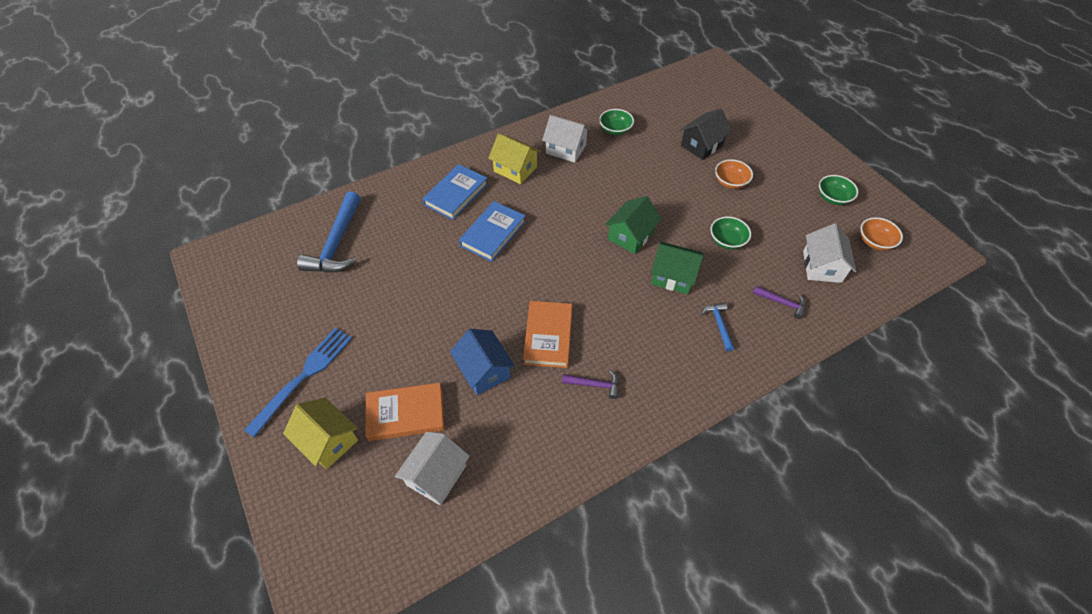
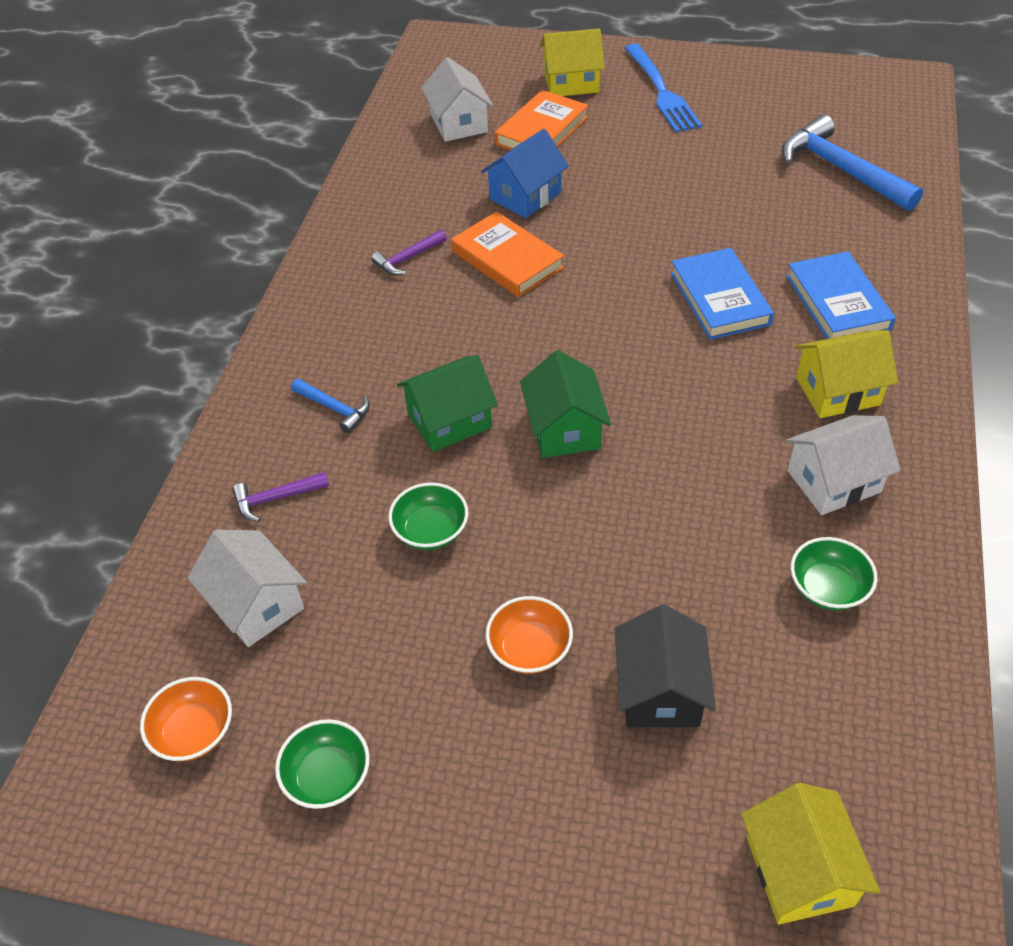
camera: 135 degrees right, 5 degrees down
(484, 370) = (525, 195): blue house -> blue house turned 60 degrees counterclockwise
(713, 95) = (799, 870): none -> yellow house

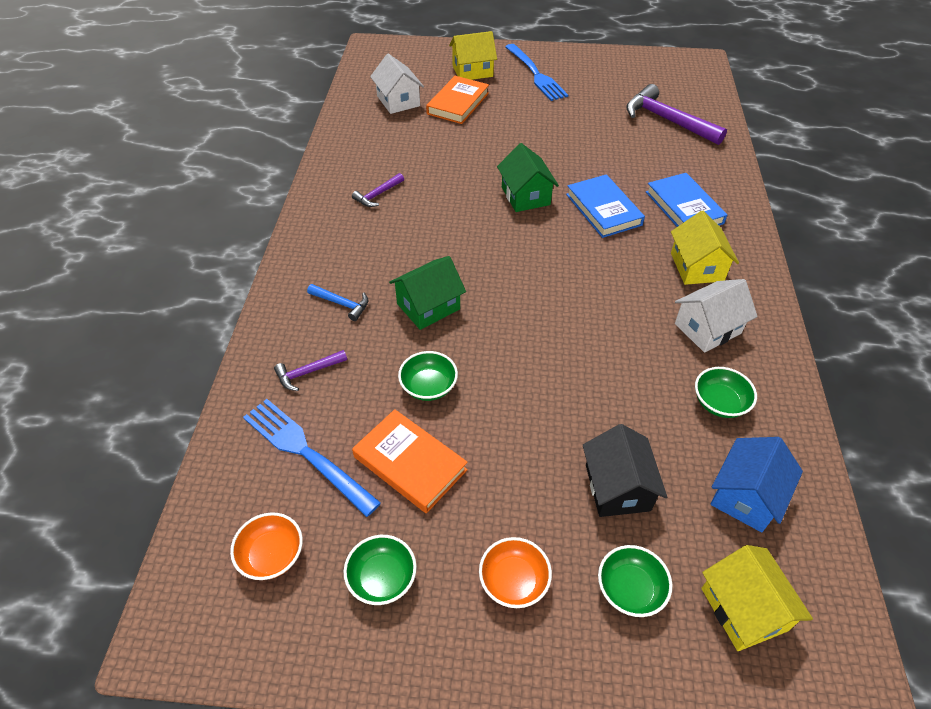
camera: 10 degrees left, 0 degrees up
(256, 604) = (305, 452): white house -> blue fork
(507, 259) = (449, 191): orange book -> orange book (410, 463)
(525, 195) = (454, 147): blue house -> blue house (746, 496)
(529, 649) = (517, 466): orange bowl -> orange bowl (513, 581)
(564, 429) = (512, 306): green house -> green house (525, 196)
(649, 827) = (630, 589): none -> green bowl
(837, 391) = (697, 267): yellow house -> yellow house turned 75 degrees counterclockwise
(840, 170) = (667, 120): blue hammer -> purple hammer

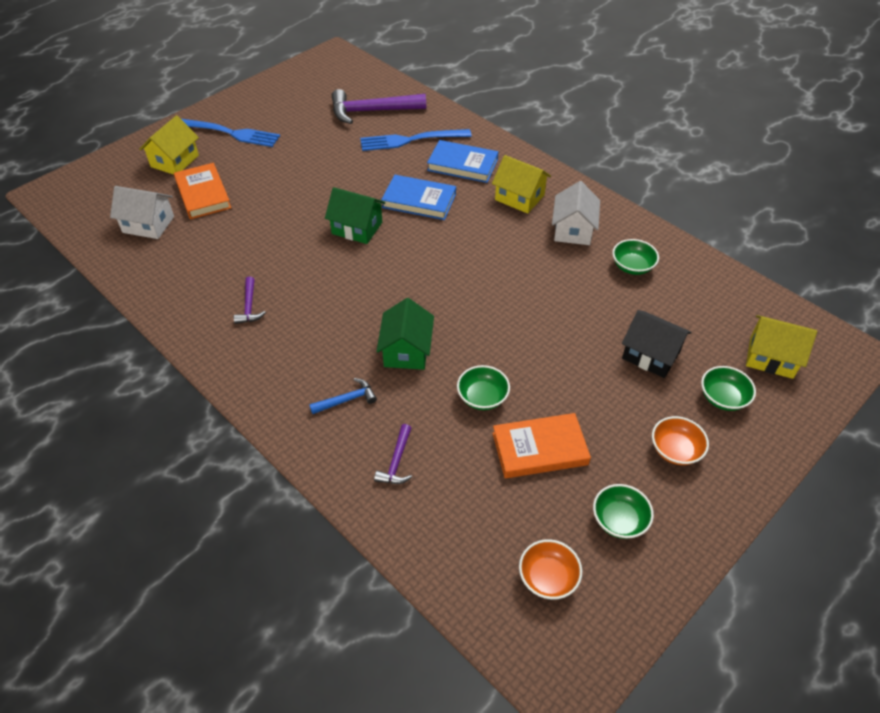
camera: 50 degrees left, 0 degrees up
(305, 452) = (473, 506): blue fork -> blue fork (410, 140)
(746, 496) = (704, 303): blue house -> none

